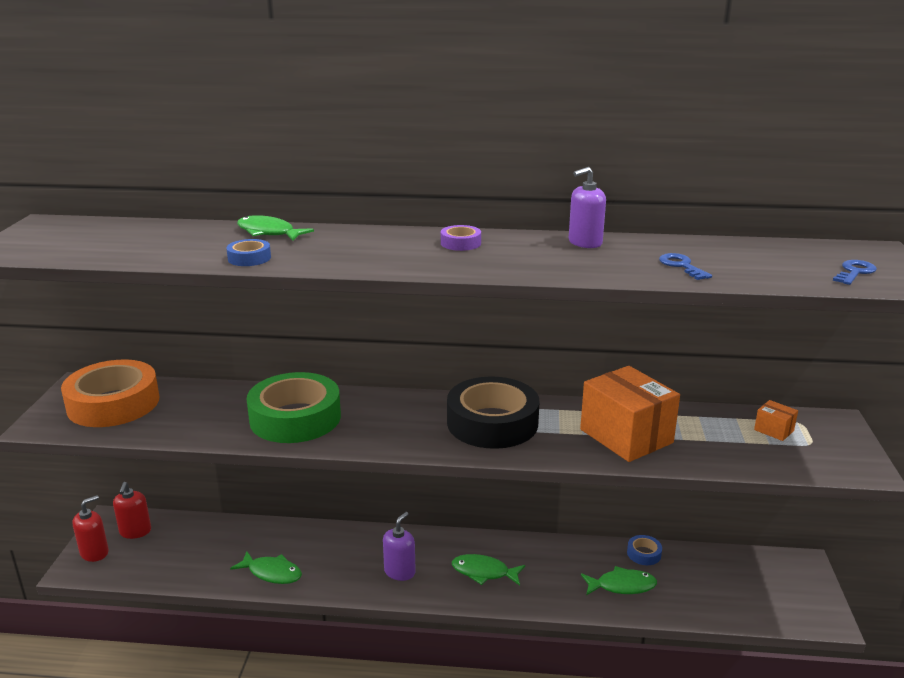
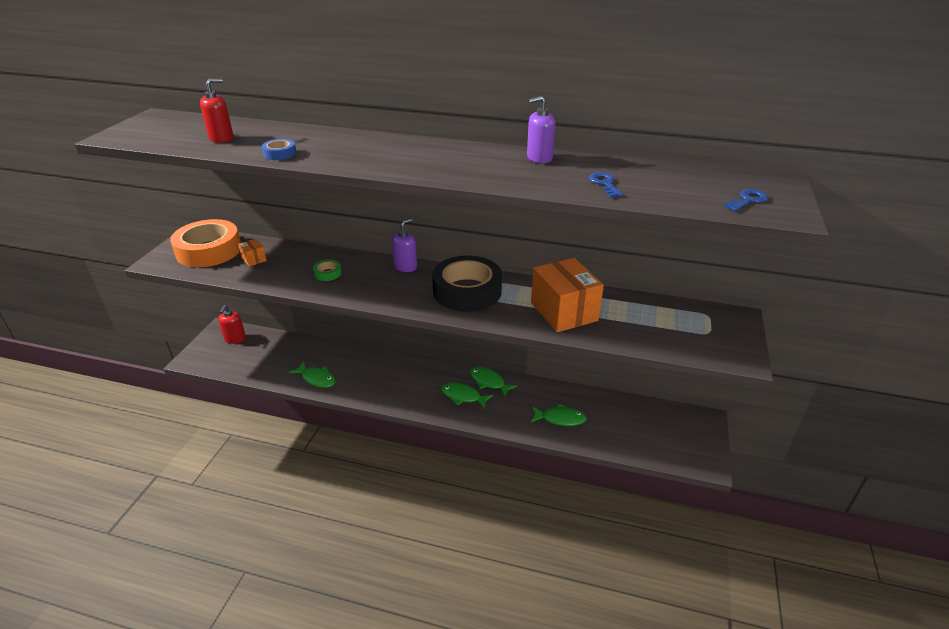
camera: 10 degrees right, 10 degrees up
(94, 553) = (205, 350): red soap dispenser -> red soap dispenser (221, 138)
(269, 233) = (305, 133): green fish -> green fish (488, 382)
(295, 418) = (327, 273): green tape -> green tape, size x0.41
(399, 571) = (404, 388): purple soap dispenser -> purple soap dispenser (405, 267)
(460, 243) = (442, 152): purple tape -> none
(644, 554) = (585, 397): blue tape -> none
(774, 430) = (683, 319): orange box -> orange box (254, 259)

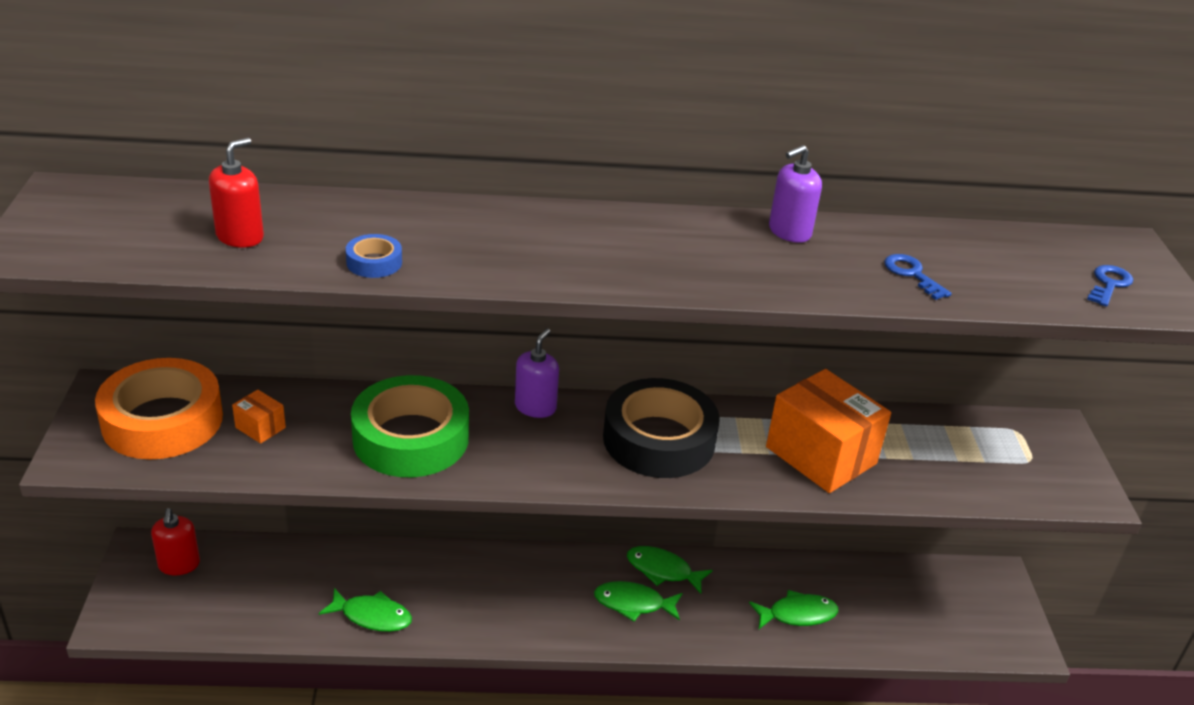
camera: 20 degrees left, 0 degrees up
(327, 273) = (411, 438): green tape -> green tape, size x2.43

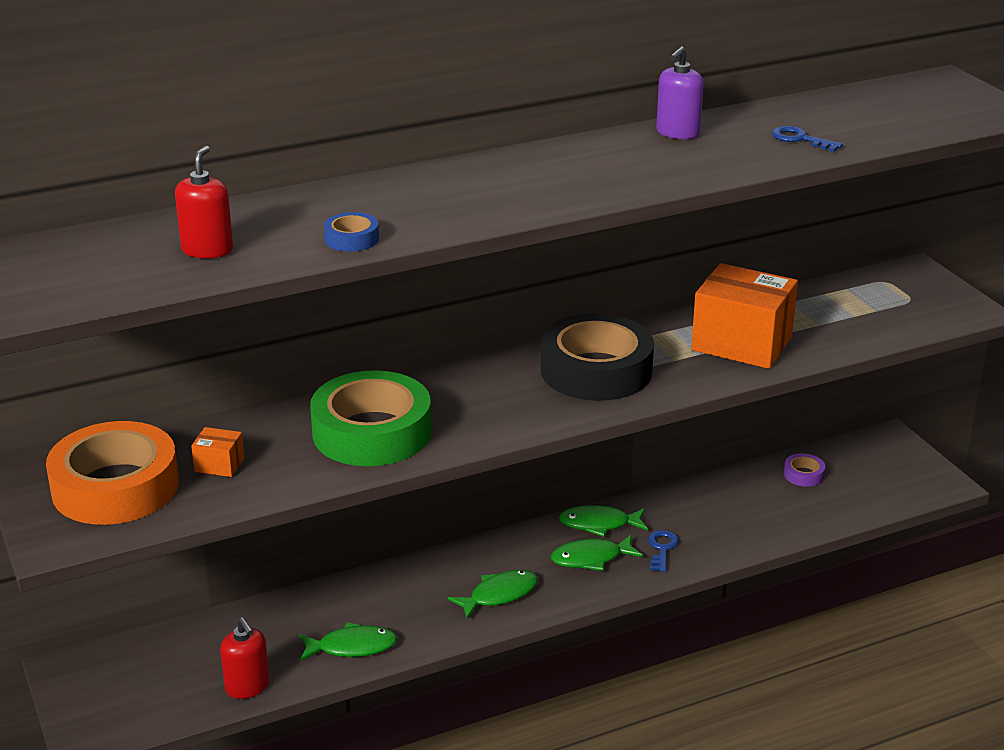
camera: 20 degrees left, 5 degrees down
(179, 565) = (119, 668): red soap dispenser -> red soap dispenser (247, 687)
(535, 407) = (466, 376): purple soap dispenser -> none
(797, 614) = (741, 520): green fish -> green fish (499, 595)
(888, 586) = (803, 474): none -> purple tape
(1109, 284) = (951, 110): blue key -> blue key (662, 548)

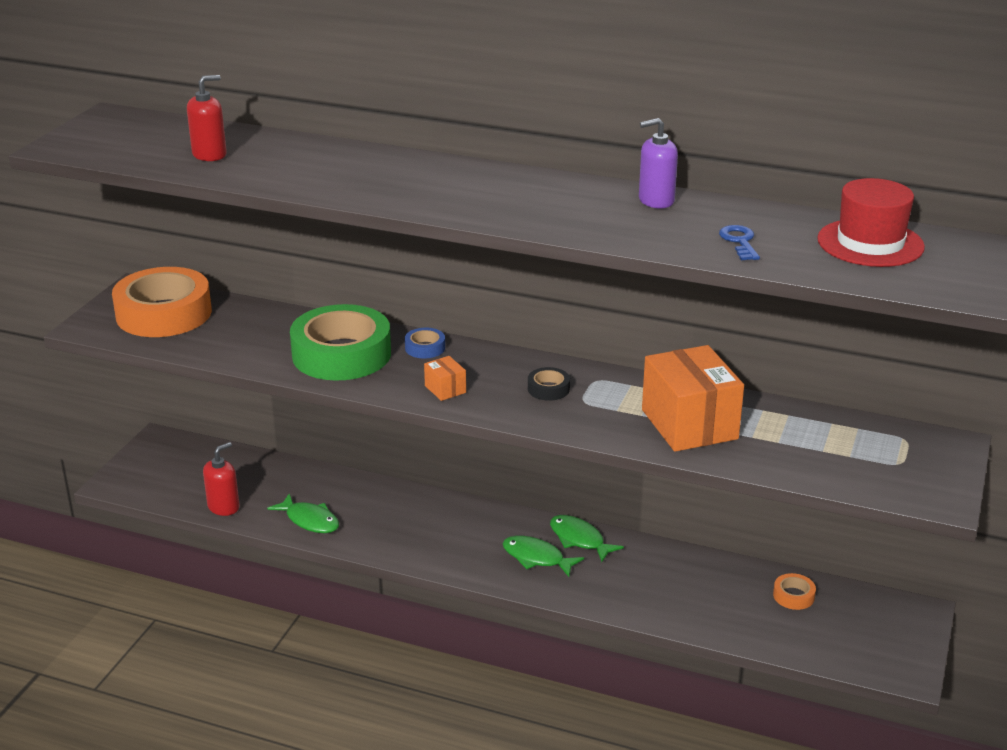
camera: 45 degrees right, 0 degrees up
(219, 465) = (231, 329): orange box -> orange box (445, 389)
(247, 687) = (223, 507): red soap dispenser -> red soap dispenser turned 150 degrees counterclockwise
(351, 239) = (293, 181): blue tape -> blue tape (425, 348)
(499, 595) = (441, 544): green fish -> none
(596, 370) = (548, 389): black tape -> black tape, size x0.41
(662, 548) = (595, 581): blue key -> none
(803, 474) = (793, 596): purple tape -> orange tape
(876, 105) = (870, 243): none -> red hat

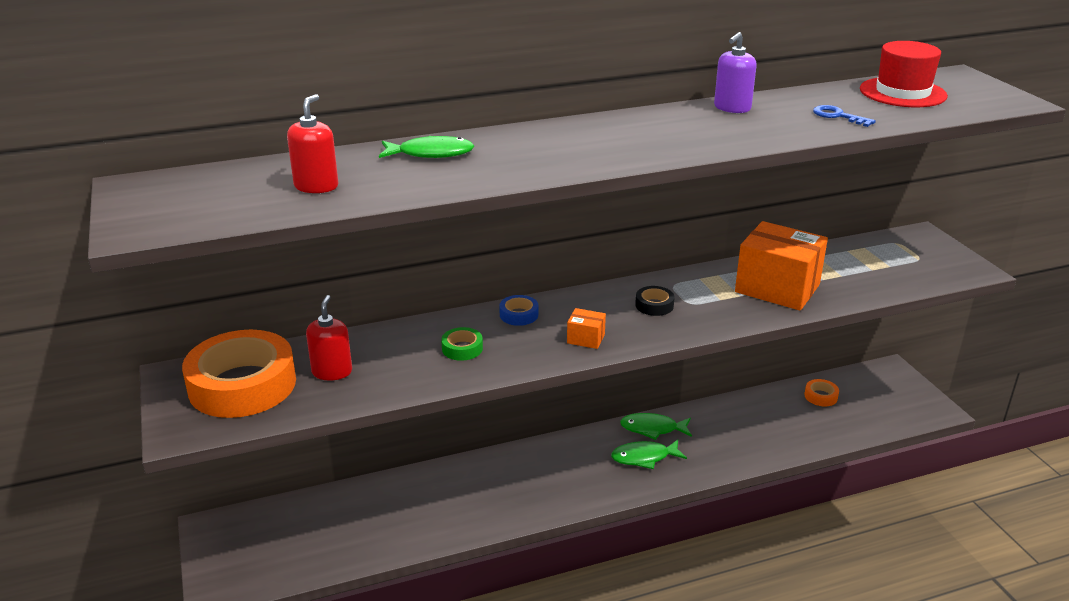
camera: 40 degrees left, 0 degrees up
(223, 507) = (353, 553): red soap dispenser -> red soap dispenser (332, 372)
(310, 520) = (442, 523): green fish -> green fish (431, 153)
(341, 354) = (462, 348): green tape -> green tape, size x0.41

